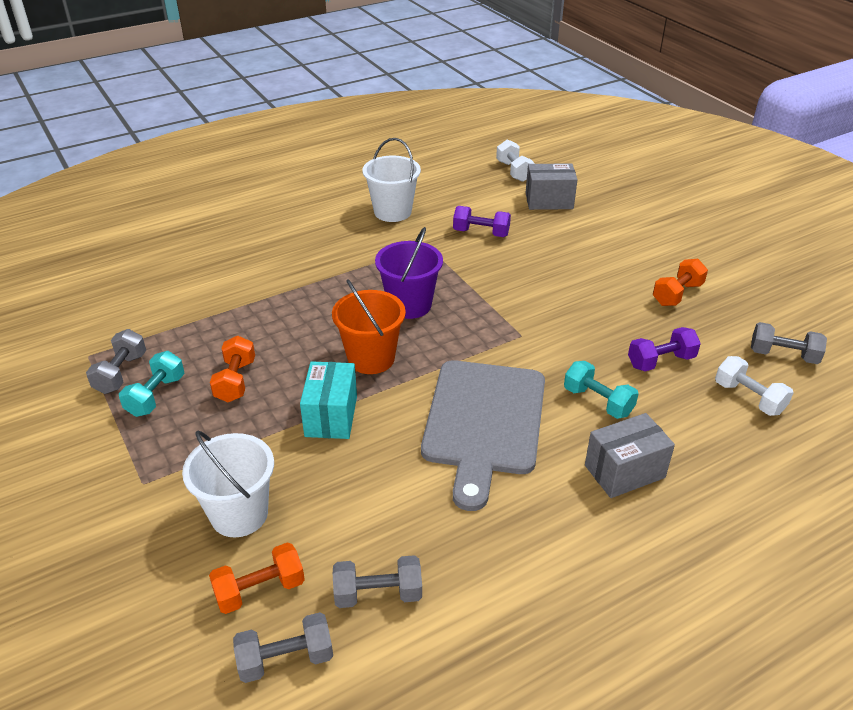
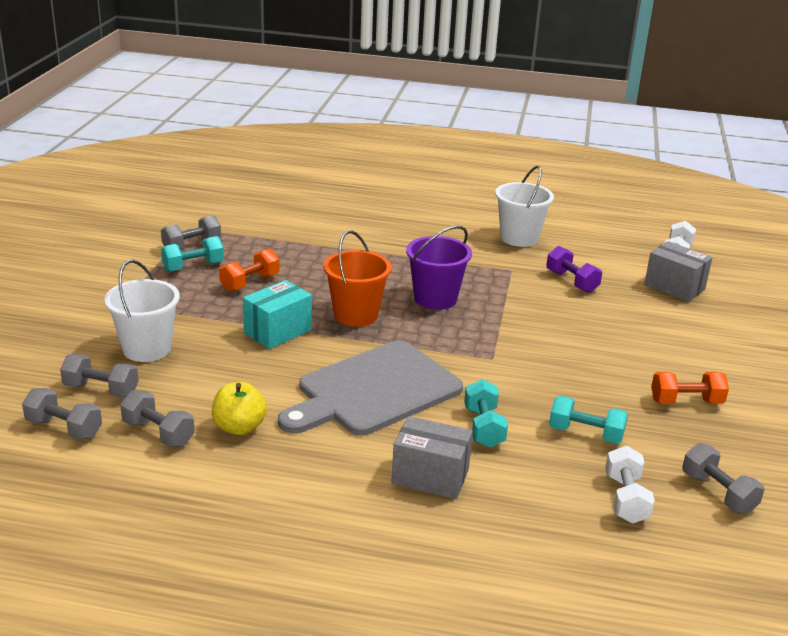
camera: 40 degrees right, 10 degrees down
(260, 590) = (101, 390): orange dumbbell -> grey dumbbell
(434, 534) = (239, 427): none -> yellow apple
(661, 361) = (585, 434): purple dumbbell -> turquoise dumbbell

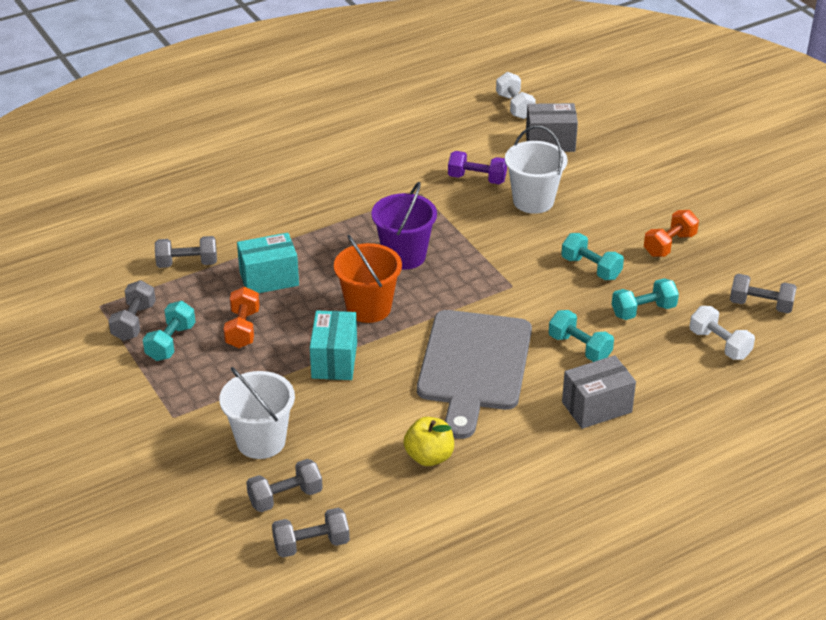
camera: 40 degrees left, 10 degrees up
(158, 433) = (382, 500): grey dumbbell -> grey dumbbell (187, 263)
(316, 265) = (269, 279): none -> turquoise box
(519, 238) = (384, 155): white bucket -> white bucket (533, 201)
(582, 381) = (591, 268): none -> turquoise dumbbell

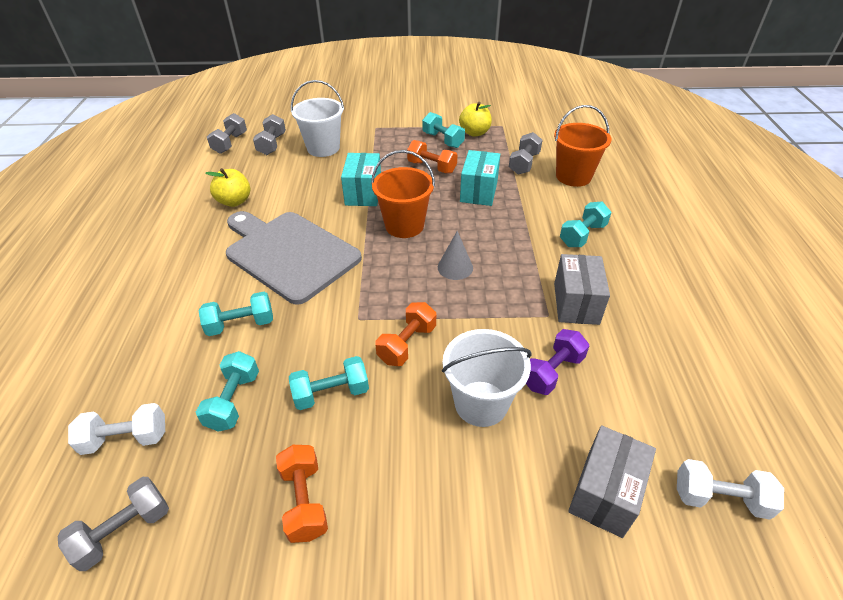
camera: 120 degrees right, 5 degrees up
(134, 322) = (474, 133): grey dumbbell -> yellow apple
(192, 224) = (573, 176): none -> orange bucket
(297, 198) = (582, 235): none -> turquoise dumbbell
(334, 360) = (363, 193): turquoise box -> turquoise box turned 60 degrees clockwise
(404, 256) = (455, 267): purple bucket -> grey cone
(514, 250) = (407, 344): none -> orange dumbbell
(596, 407) = (172, 300): grey box -> grey box (576, 303)

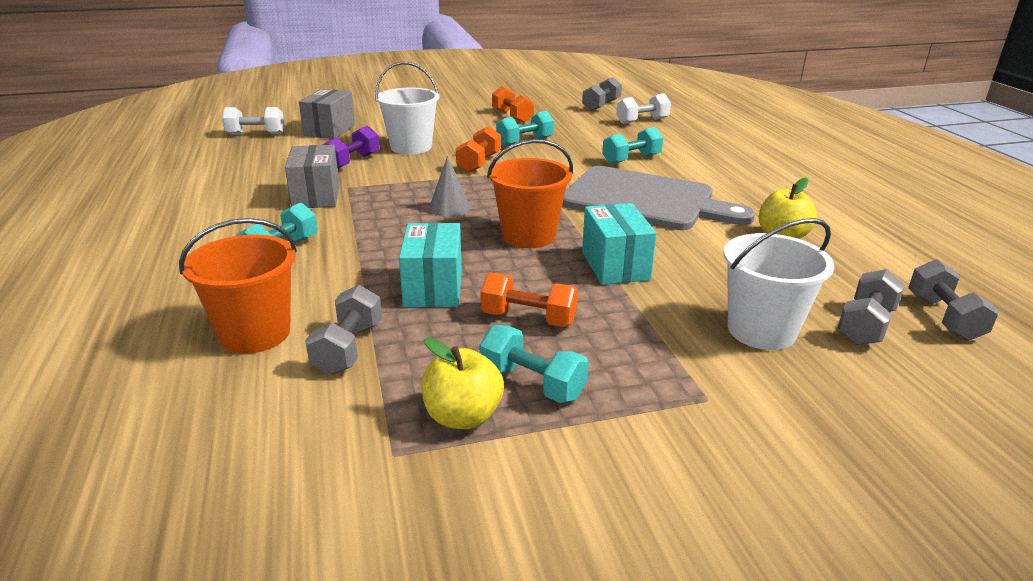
camera: 165 degrees right, 15 degrees down
(234, 401) = (591, 135): turquoise dumbbell -> none
(272, 144) = (865, 325): grey dumbbell -> grey dumbbell turned 45 degrees clockwise

